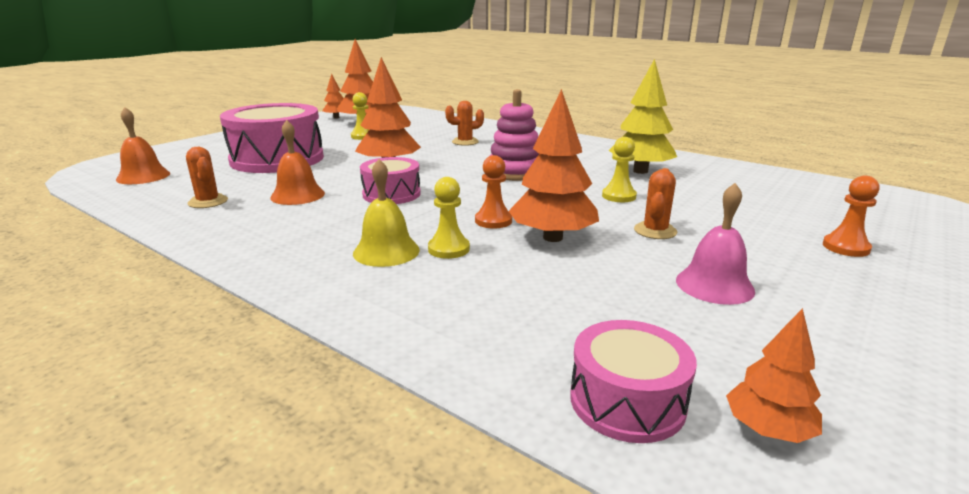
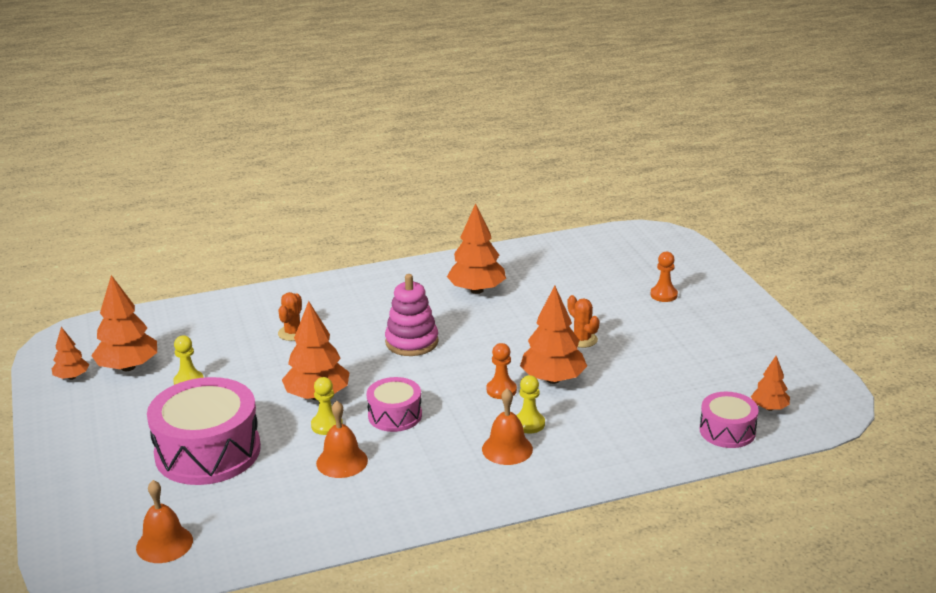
camera: 55 degrees left, 5 degrees up
(208, 202) = (303, 512): orange cactus -> none
(386, 251) = (507, 449): yellow bell -> orange bell
(619, 196) = (514, 323): yellow pawn -> yellow pawn (327, 425)
(640, 171) = (476, 290): yellow tree -> orange tree
(714, 285) = (661, 357): pink bell -> none

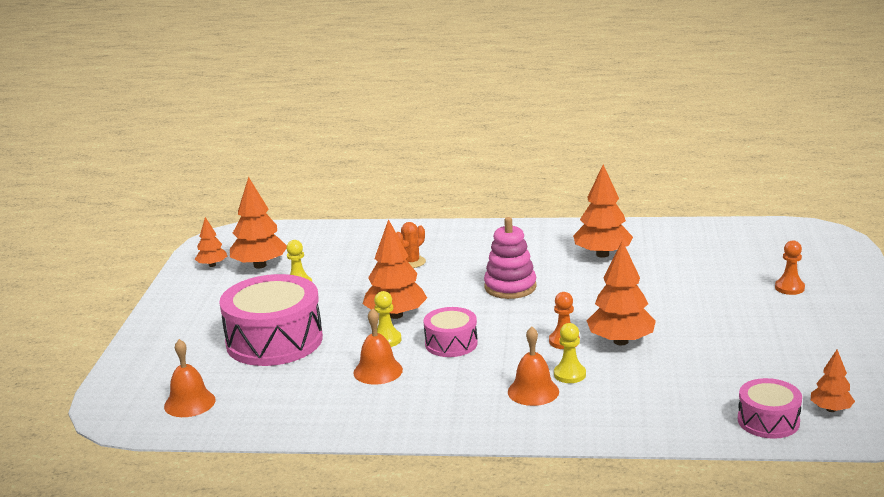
camera: 25 degrees right, 5 degrees down
(582, 340) = (675, 313): orange cactus -> none

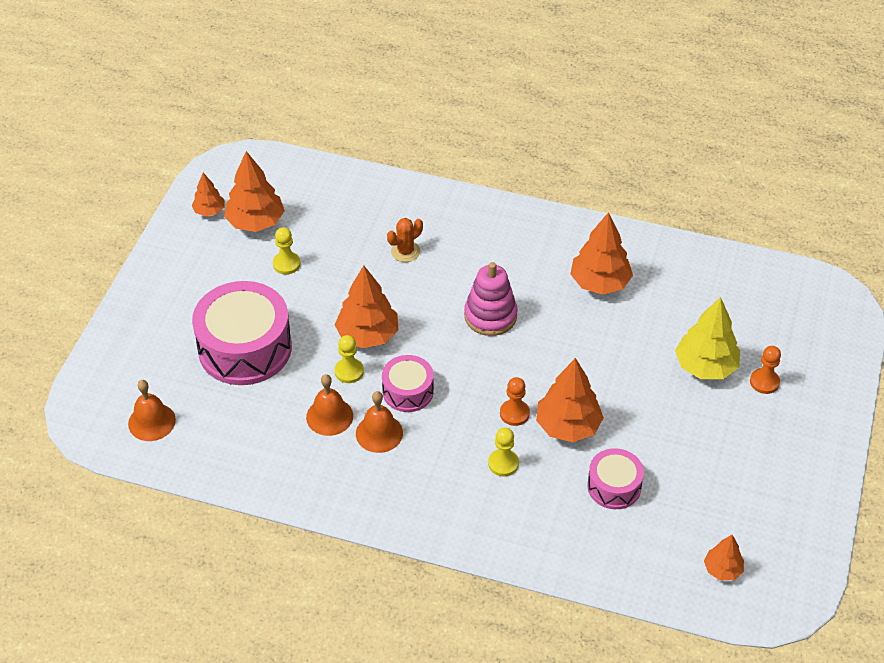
camera: 10 degrees right, 25 degrees up
(533, 391) = (462, 479): orange bell -> orange bell (379, 433)
(729, 287) = (705, 366): none -> yellow tree
(768, 421) = (659, 571): pink drum -> pink drum (614, 486)

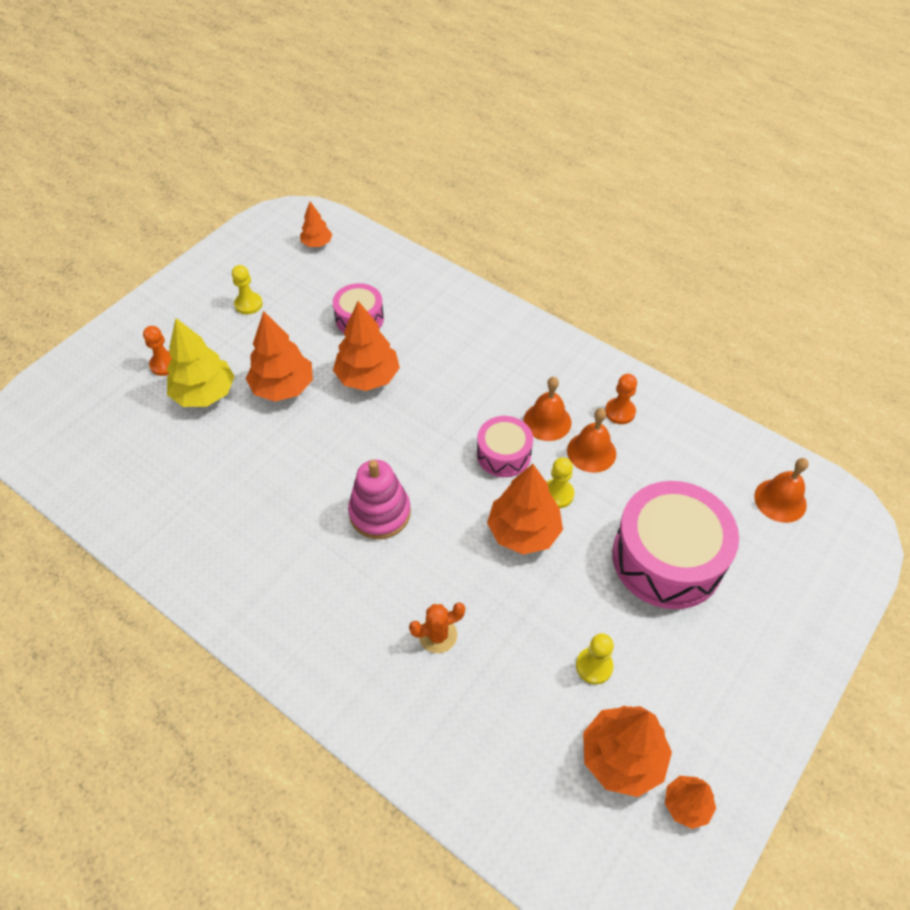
camera: 160 degrees left, 5 degrees up
(503, 463) = (443, 362): yellow pawn -> yellow pawn (248, 304)
(514, 413) = (410, 402): orange pawn -> orange pawn (620, 412)
(599, 283) = (239, 516): orange tree -> orange tree (283, 387)

